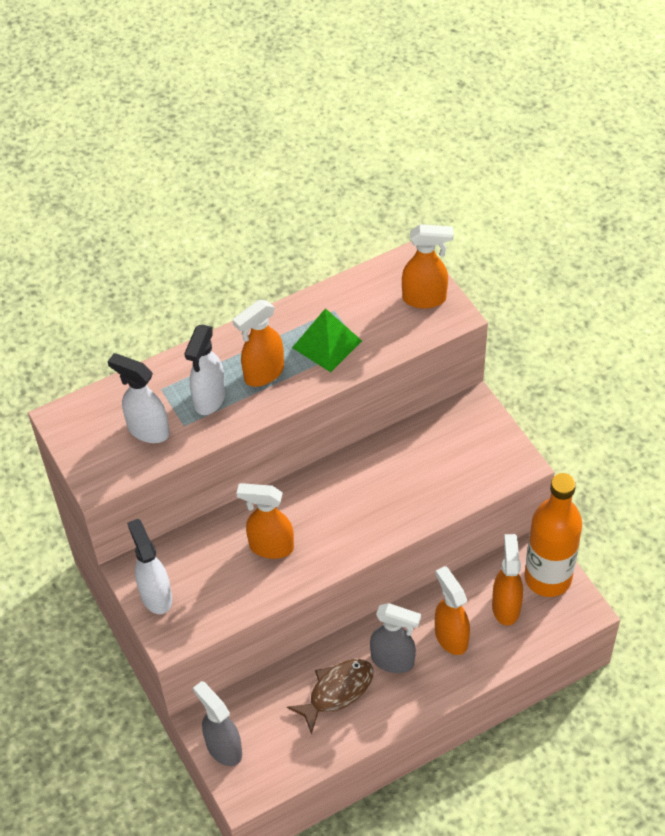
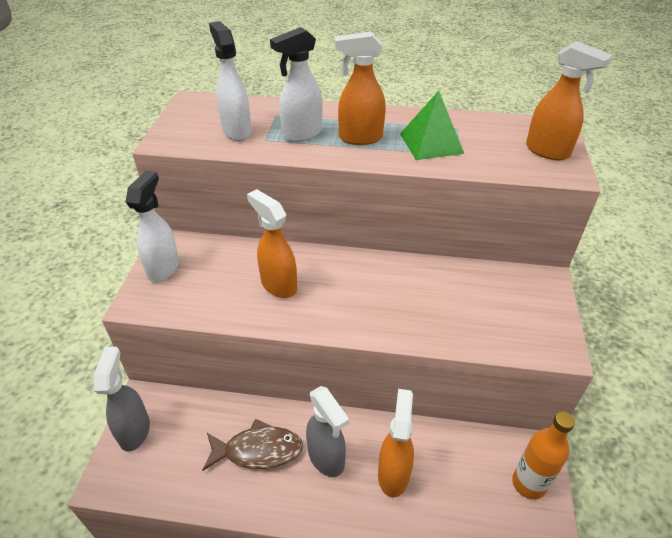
camera: 35 degrees right, 10 degrees down
(506, 606) = (467, 482): orange spray bottle -> none
(548, 578) = (529, 484): orange bottle -> orange bottle, size x0.63

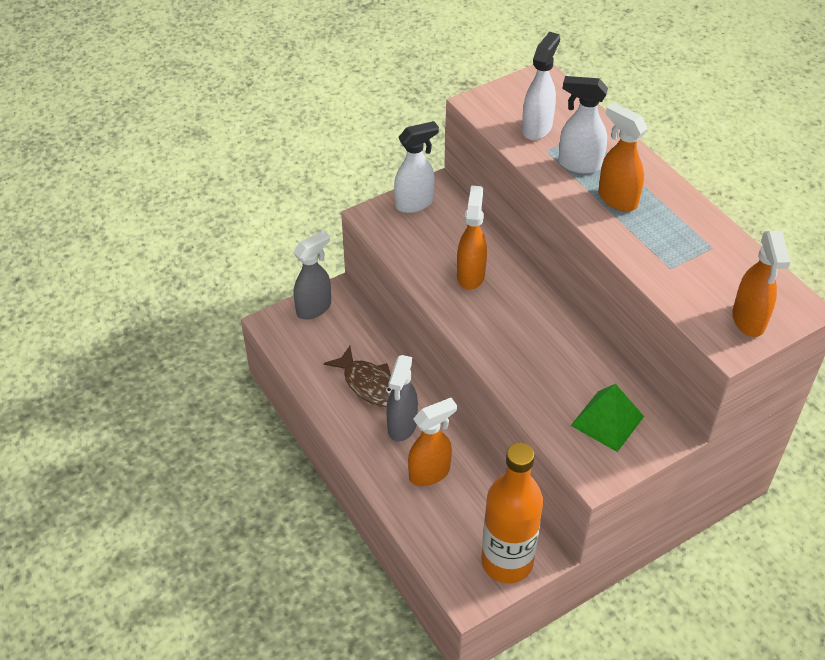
camera: 50 degrees right, 5 degrees up
(431, 143) = (665, 243): green pyramid -> green pyramid (607, 421)
(529, 484) = (507, 562): orange bottle -> orange bottle, size x1.59

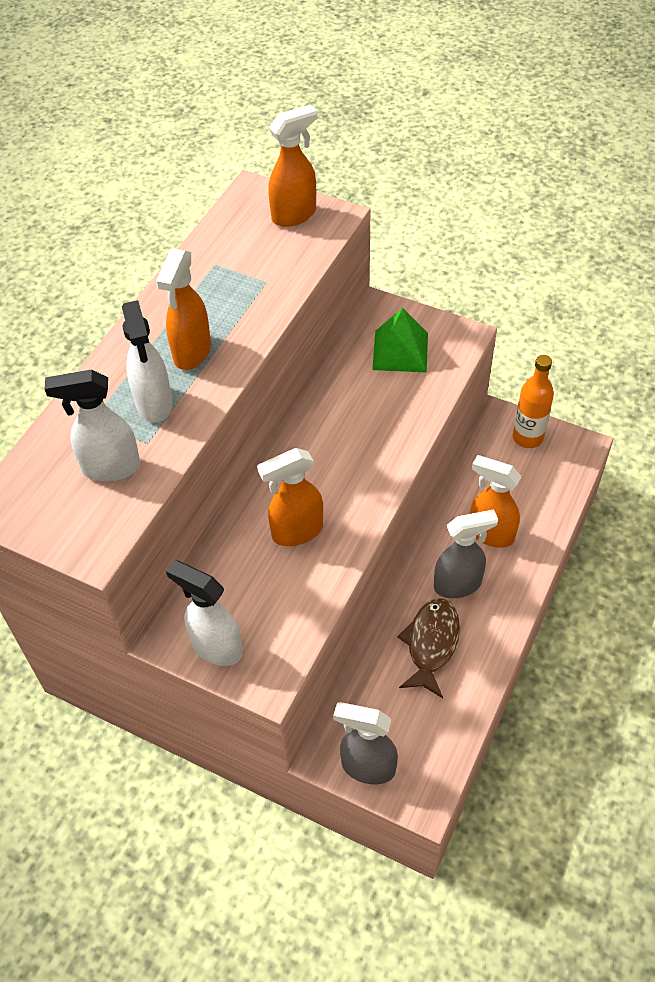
camera: 120 degrees left, 5 degrees up
(507, 562) = (527, 437): orange bottle -> orange bottle, size x0.63

